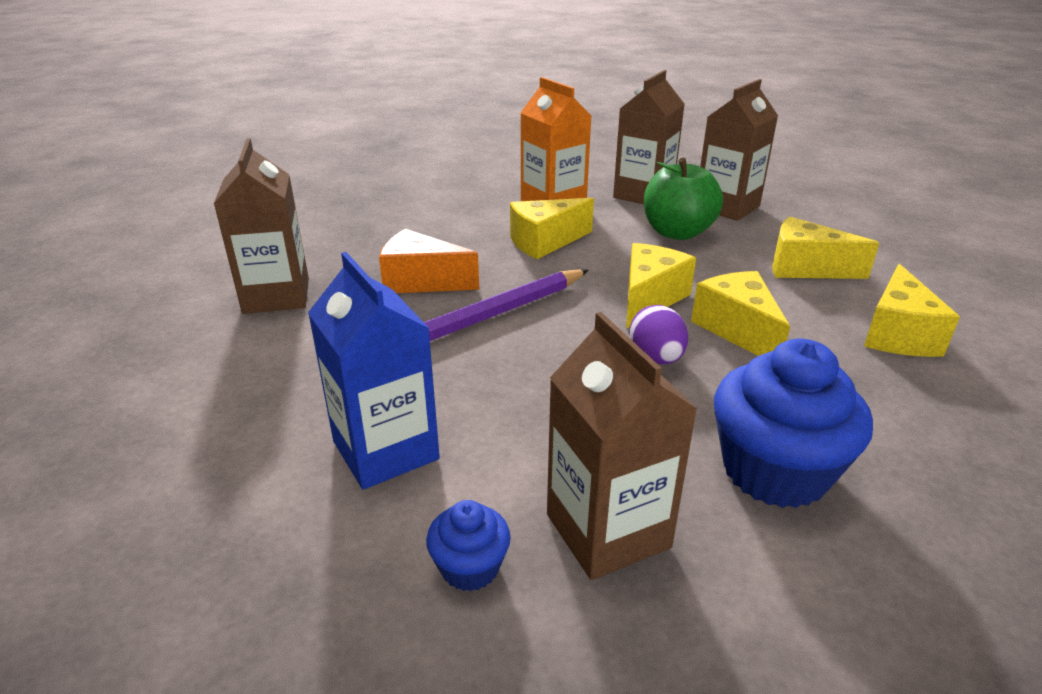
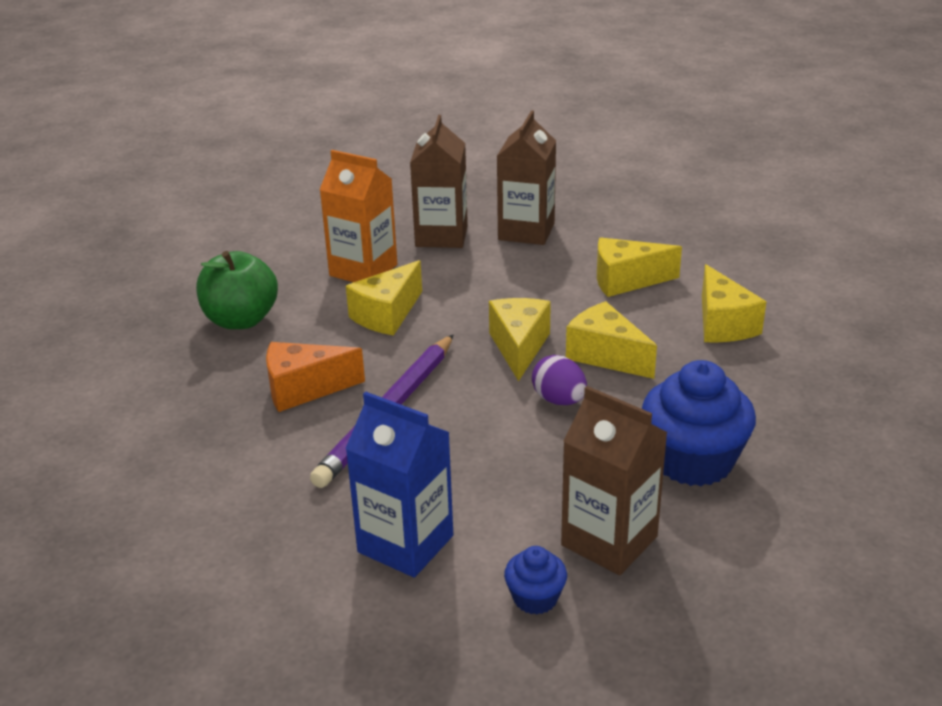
camera: 25 degrees left, 0 degrees up
(276, 296) = (174, 445): brown carton -> none
(677, 232) = (500, 272): green apple -> green apple (241, 320)

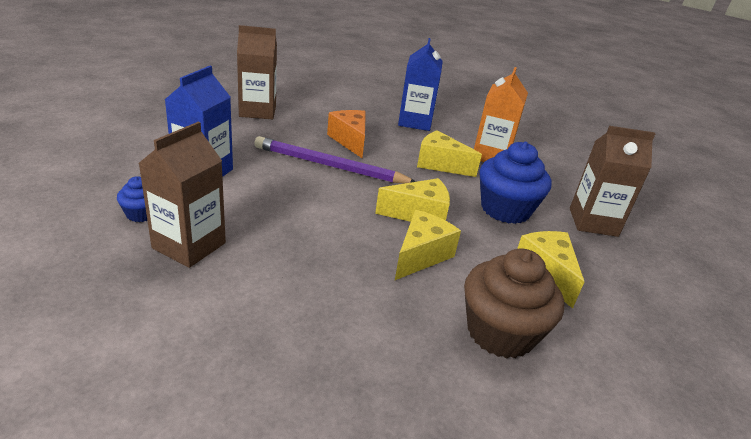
camera: 75 degrees right, 0 degrees up
(241, 320) = (415, 122): green apple -> blue carton
(441, 236) = (557, 184): brown carton -> brown carton (257, 111)
(559, 400) = (354, 230): purple egg -> none
(693, 461) = (280, 294): blue cupcake -> blue cupcake (505, 209)
(723, 324) = (500, 332): yellow cheese -> brown cupcake

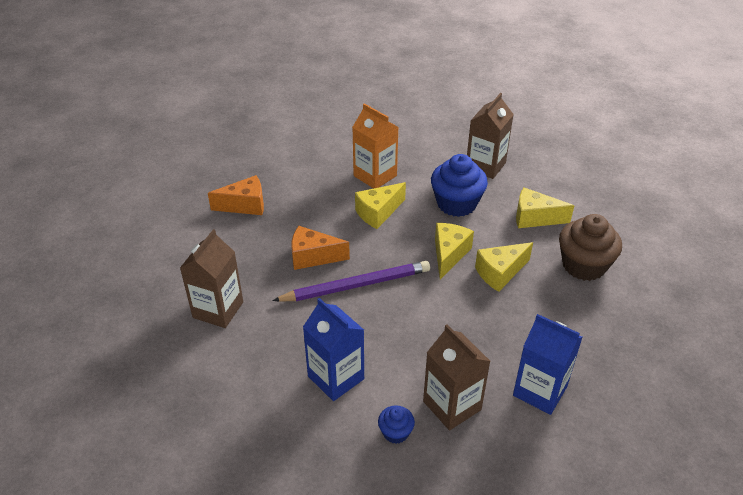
camera: 60 degrees left, 10 degrees up
(330, 166) = (356, 285): purple pencil -> purple pencil turned 150 degrees counterclockwise
(385, 104) = (245, 205): none -> orange cheese
(415, 122) = (292, 198): blue carton -> blue carton (540, 391)
(421, 255) = (500, 273): yellow cheese -> yellow cheese turned 90 degrees counterclockwise

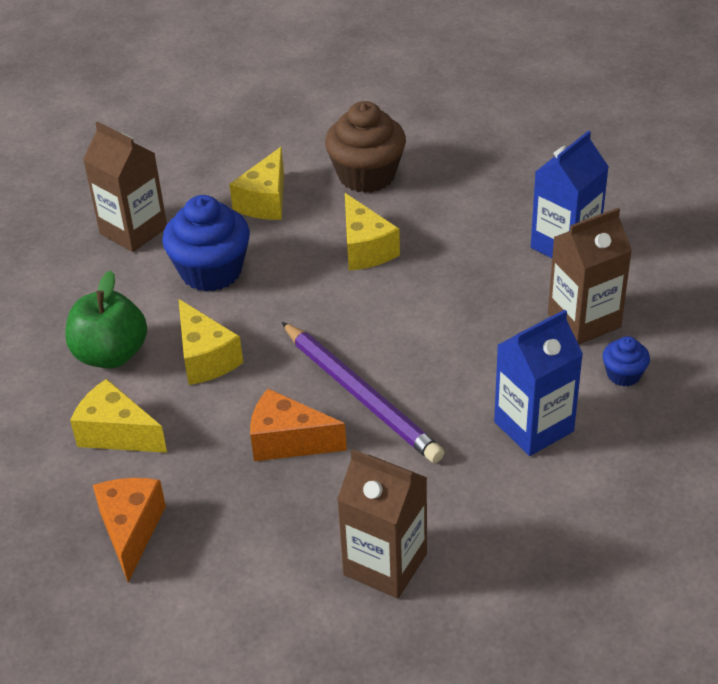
camera: 80 degrees left, 0 degrees up
(313, 257) = (288, 441): orange cheese -> orange cheese turned 90 degrees clockwise
(356, 285) = (361, 395): purple pencil -> purple pencil turned 150 degrees clockwise
(375, 176) = (111, 355): orange carton -> green apple
(449, 254) = (319, 292): yellow cheese -> yellow cheese (117, 433)

